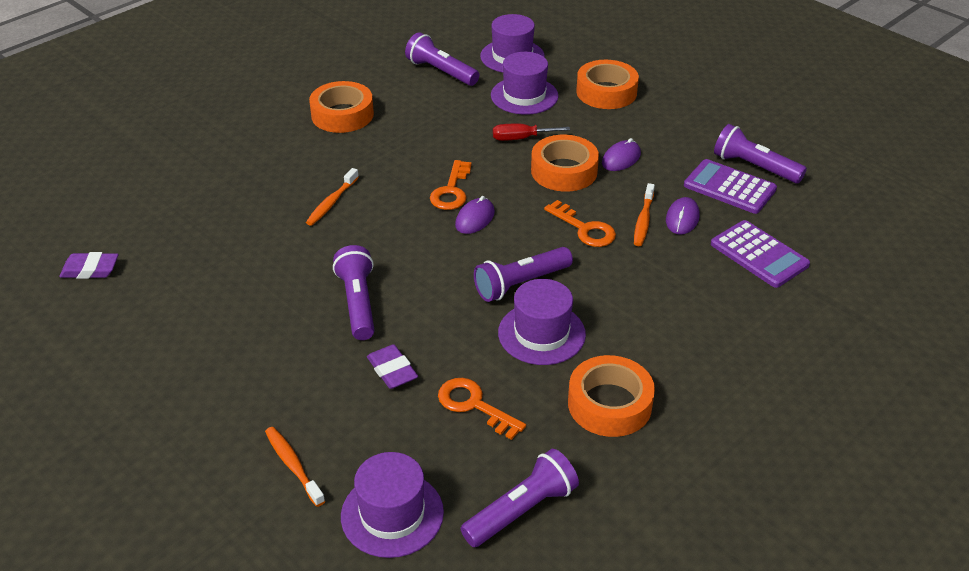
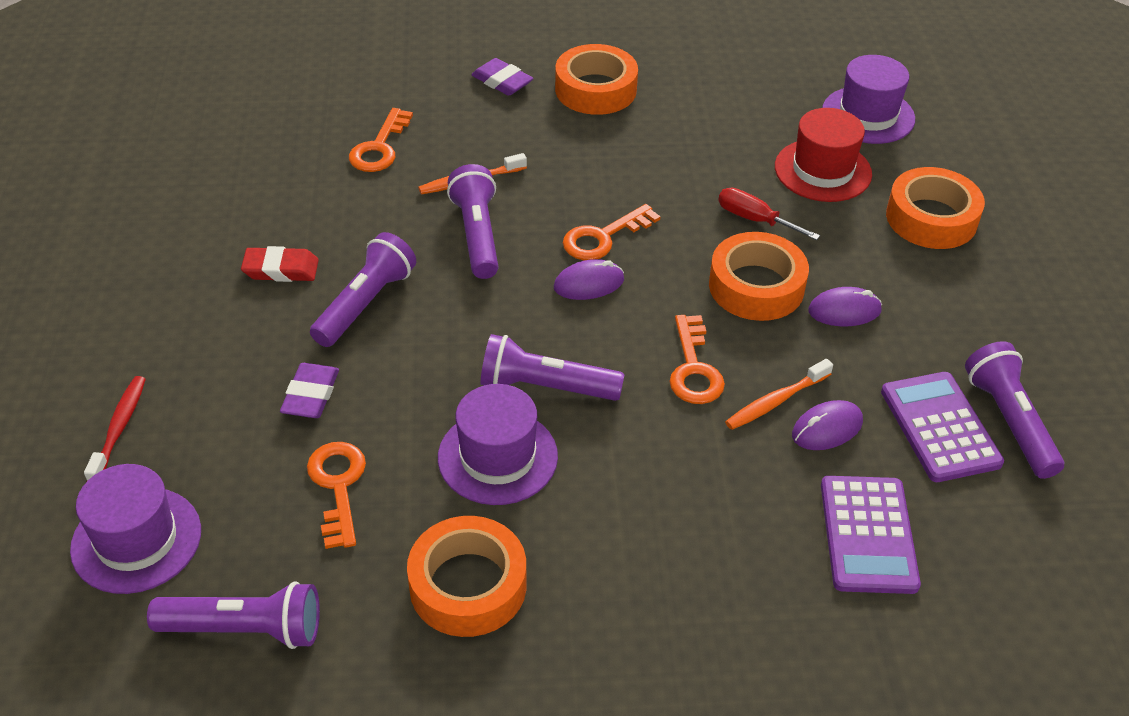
camera: 40 degrees right, 5 degrees up
(90, 269) = (191, 126): purple eraser -> purple eraser (502, 81)
(246, 214) = (379, 147): none -> orange key
(276, 316) = (281, 269): none -> red eraser
(293, 465) = (119, 428): orange toothbrush -> red toothbrush
(441, 72) = (761, 93): purple flashlight -> purple flashlight (477, 235)
(524, 96) = (823, 170): purple hat -> red hat

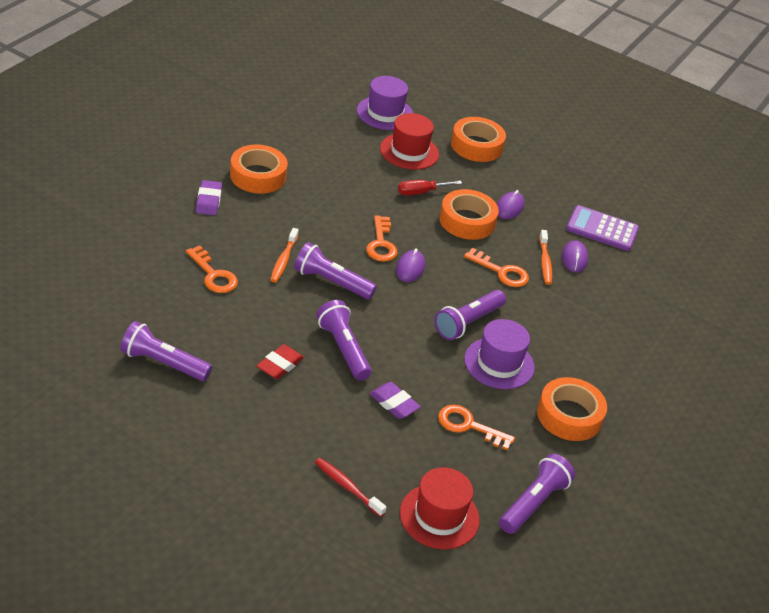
camera: 60 degrees left, 5 degrees down
(136, 540) = (439, 516): purple hat -> red hat
(502, 81) = (208, 201): purple eraser -> purple eraser turned 75 degrees counterclockwise
(868, 535) = (641, 286): purple calculator -> none
(1009, 421) = (615, 210): purple flashlight -> purple flashlight (163, 363)

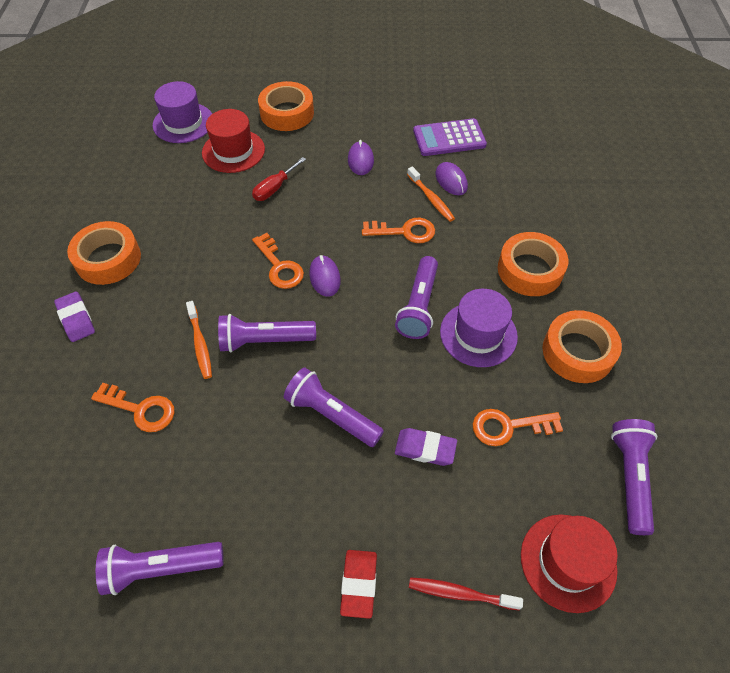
camera: 25 degrees left, 15 degrees up
(280, 365) = (285, 480): red eraser -> red eraser (359, 584)
(467, 221) = (336, 195): orange tape -> orange tape (530, 270)

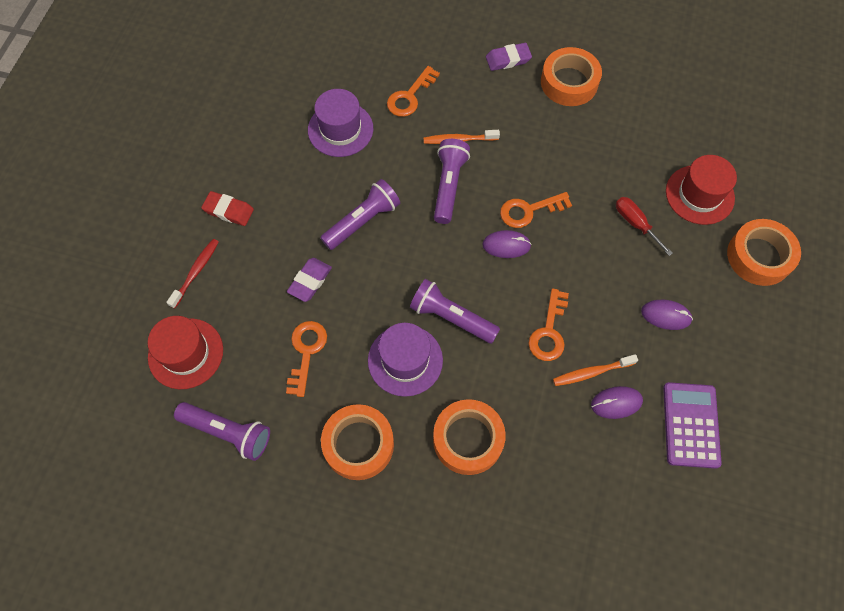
camera: 105 degrees right, 10 degrees up
(161, 568) = (285, 100): purple flashlight -> none
(183, 123) = (752, 154): purple hat -> purple hat (340, 129)

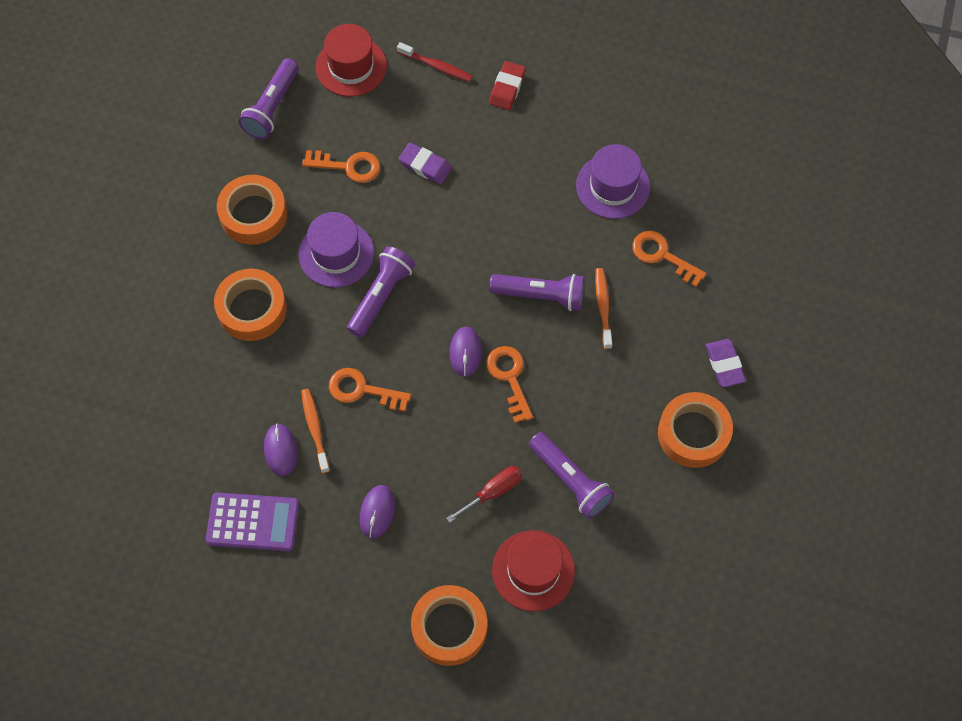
camera: 90 degrees right, 0 degrees up
(362, 221) = (495, 211): purple flashlight -> purple flashlight (570, 480)

